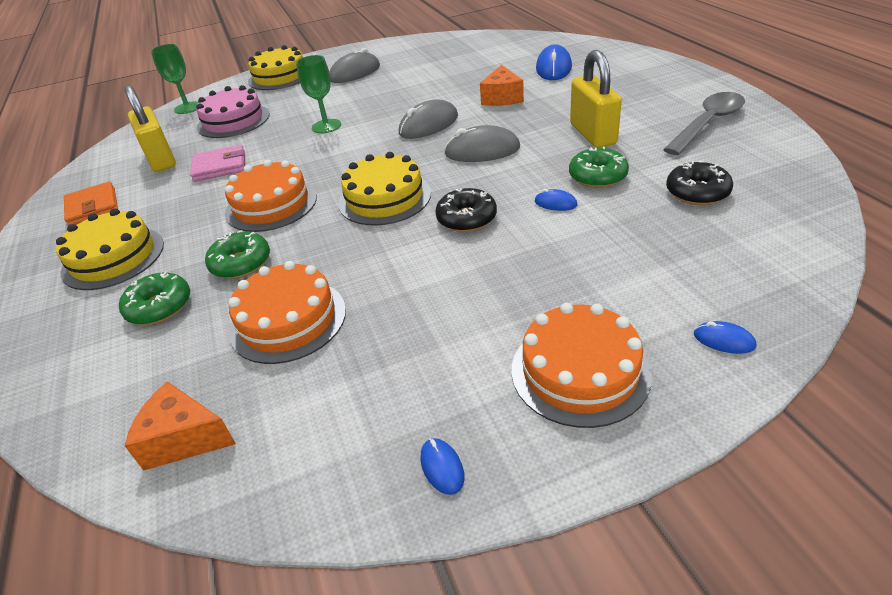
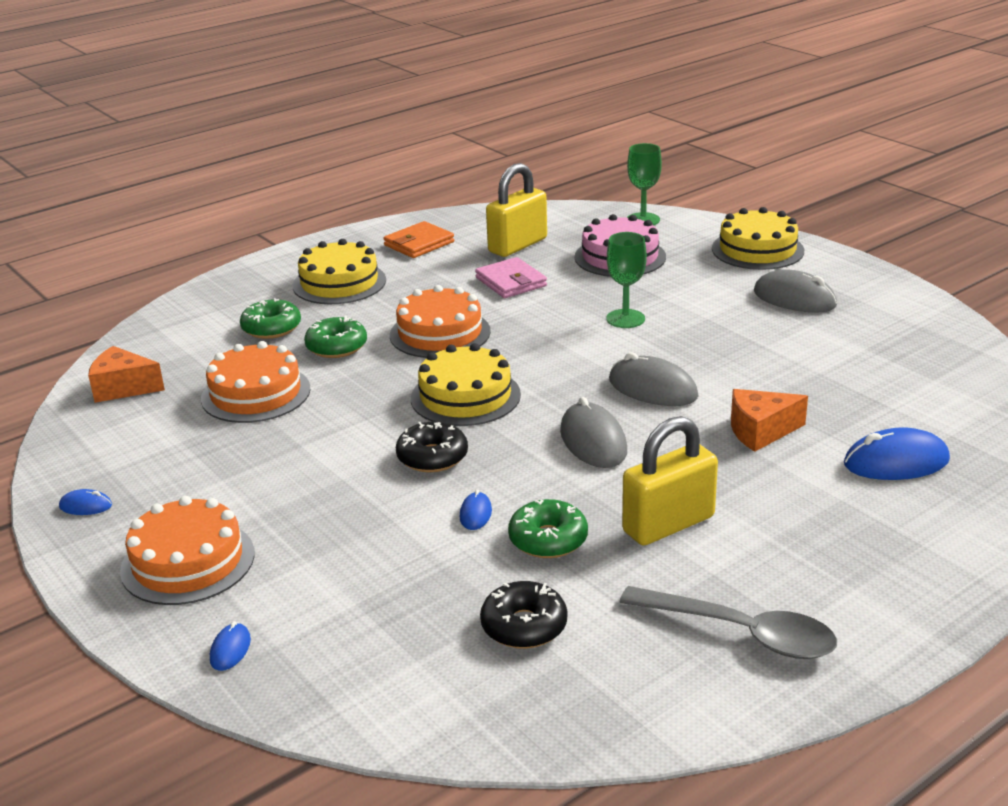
camera: 70 degrees right, 10 degrees down
(184, 439) = (123, 388): orange cheese -> orange cheese turned 75 degrees counterclockwise
(442, 467) = (86, 506): blue mouse -> blue mouse turned 45 degrees clockwise

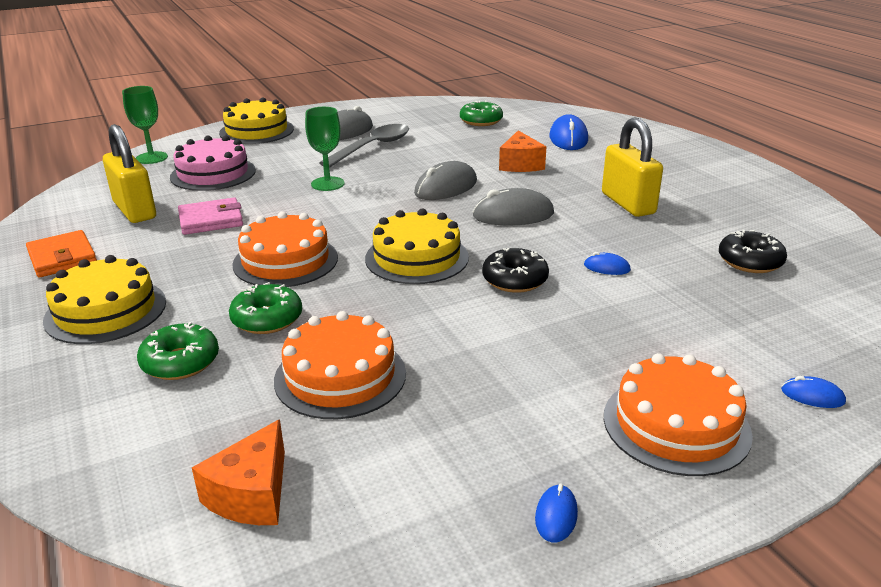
camera: 80 degrees left, 0 degrees up
(548, 539) = (644, 243): green donut -> green donut (481, 121)
(741, 632) = (743, 198): grey spoon -> grey spoon (372, 147)

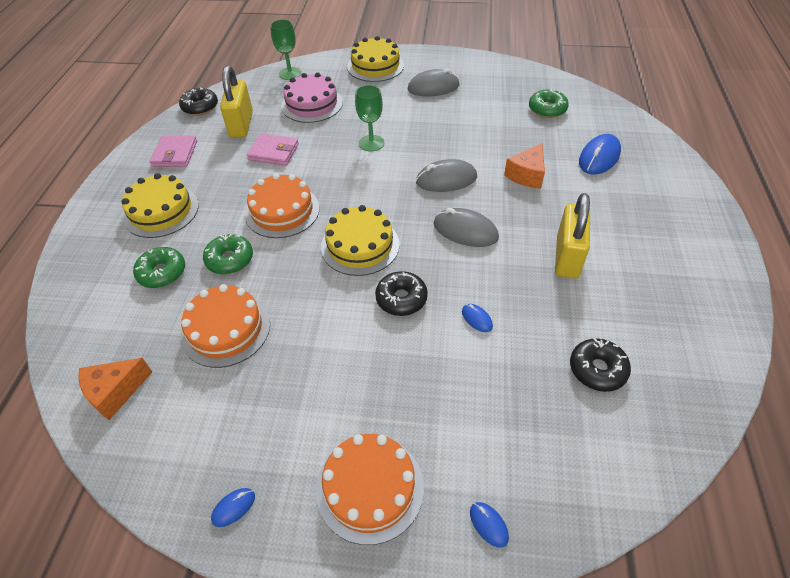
camera: 35 degrees right, 20 degrees up
(51, 211) = (200, 107): none -> black donut
(62, 258) = (175, 154): orange wallet -> pink wallet
(372, 147) = (436, 113): grey spoon -> none

